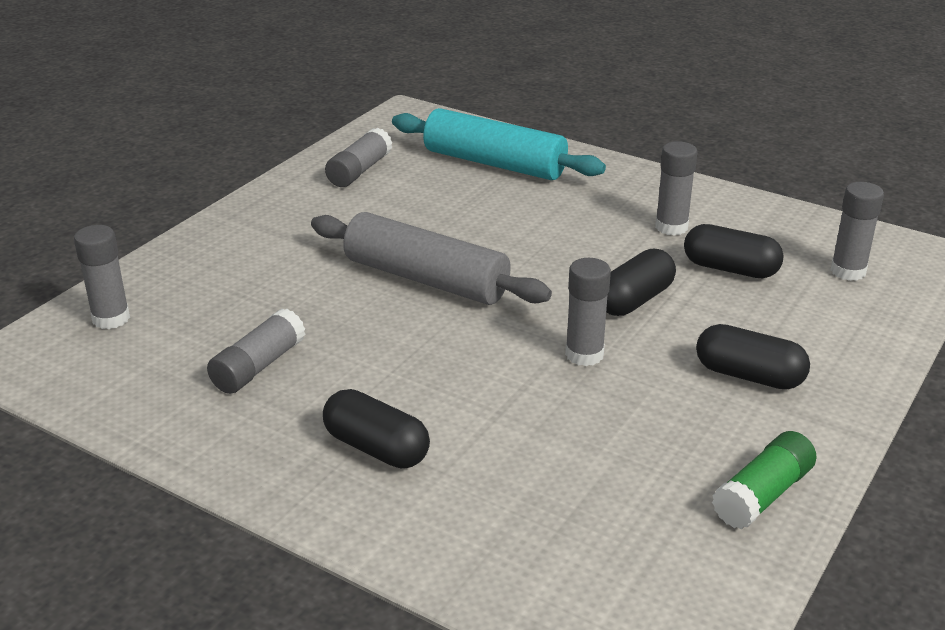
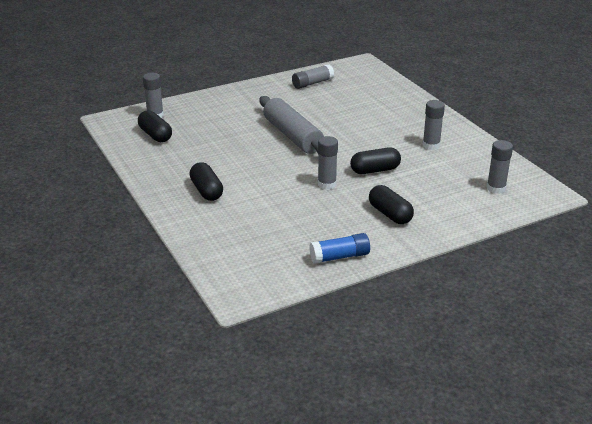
camera: 30 degrees right, 0 degrees up
(258, 366) = (192, 149): grey glue stick -> none
(494, 163) = (378, 95): turquoise rolling pin -> none
(730, 269) = (437, 171): black capsule -> black capsule (155, 135)
(762, 495) = (339, 257): green glue stick -> blue glue stick

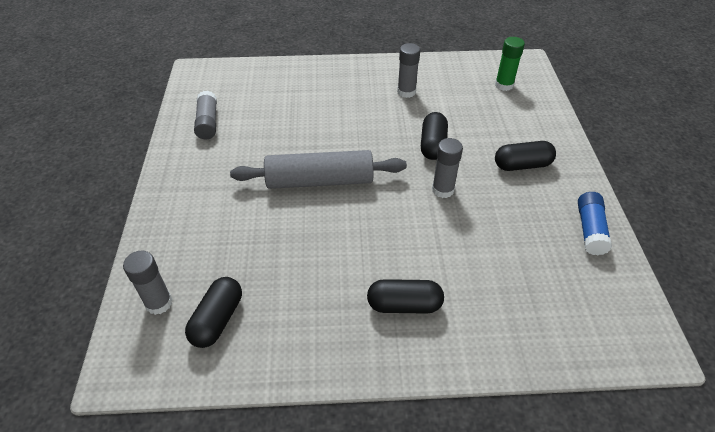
camera: 65 degrees left, 15 degrees up
(155, 135) = (217, 319): black capsule -> black capsule turned 60 degrees counterclockwise
(496, 188) = (504, 85): grey glue stick -> green glue stick

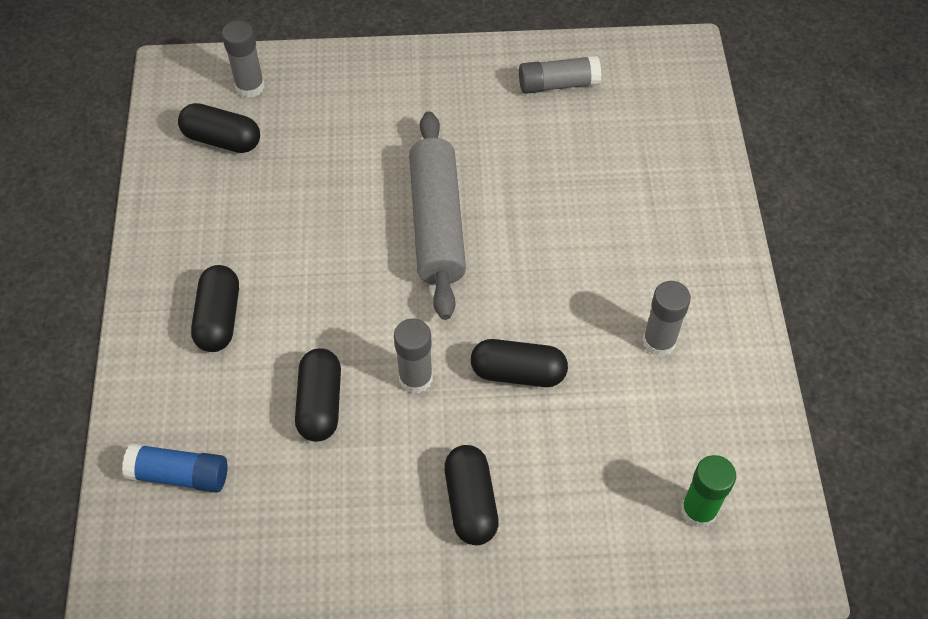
camera: 90 degrees right, 10 degrees up
(469, 238) = (320, 403): none -> black capsule
(590, 230) = (324, 576): blue glue stick -> blue glue stick (179, 475)

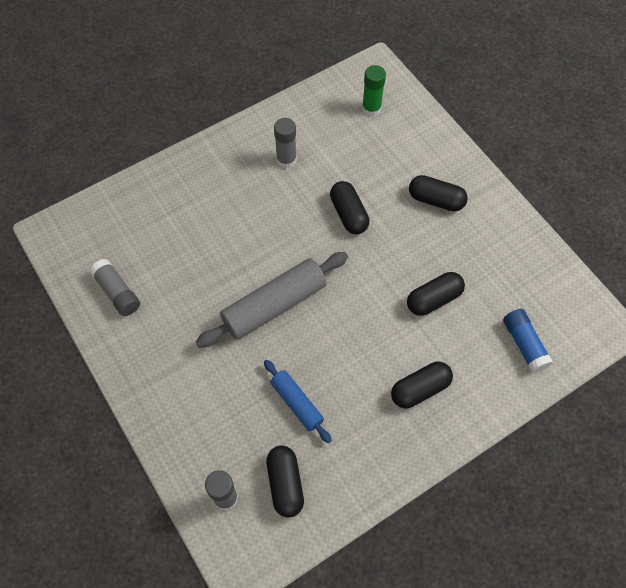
camera: 120 degrees left, 5 degrees up
(299, 189) = (297, 403): none -> blue rolling pin
(415, 378) = (385, 261): grey glue stick -> none
(471, 502) = (436, 200): black capsule -> black capsule turned 60 degrees clockwise

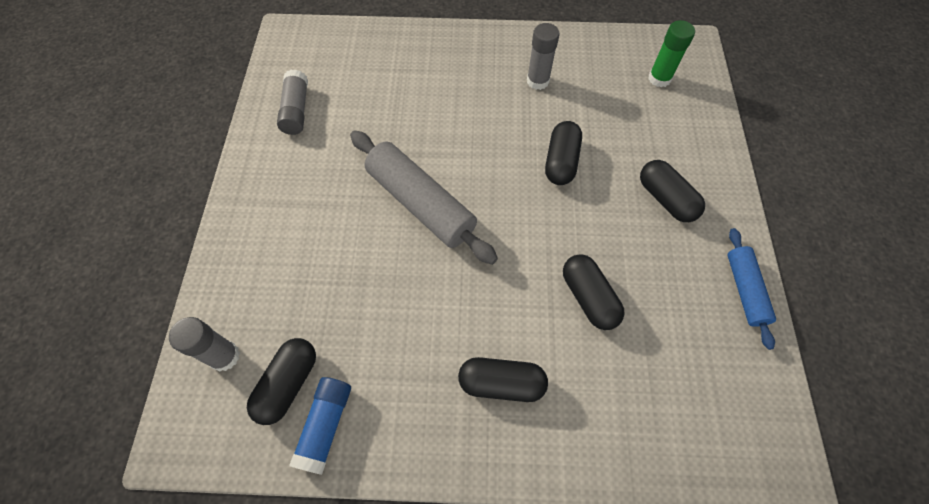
camera: 35 degrees right, 0 degrees up
(274, 305) = (420, 203): grey rolling pin -> grey rolling pin turned 45 degrees clockwise
(297, 403) = (365, 311): blue rolling pin -> blue rolling pin (744, 290)
(434, 299) = (588, 297): black capsule -> black capsule turned 60 degrees clockwise
(524, 344) = (661, 415): blue glue stick -> blue glue stick (325, 426)

